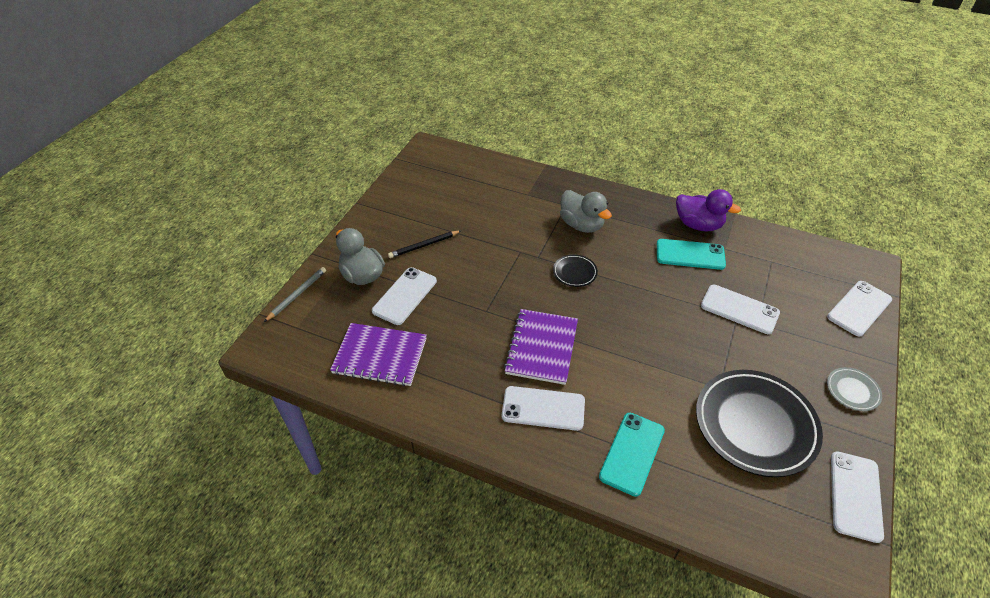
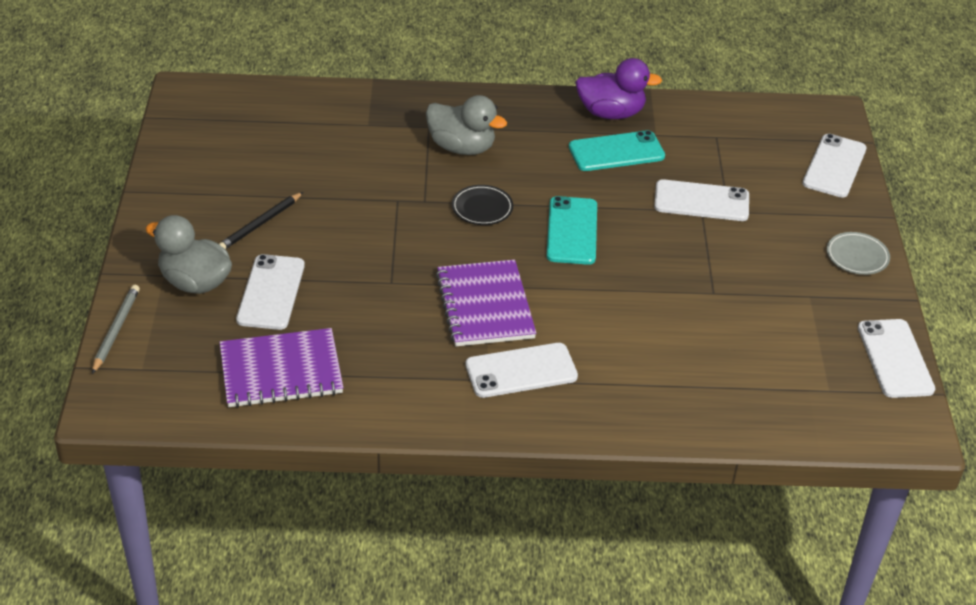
camera: 25 degrees left, 5 degrees down
(632, 453) = (646, 387): turquoise phone -> turquoise phone (572, 231)
(755, 425) = (768, 320): black plate -> none

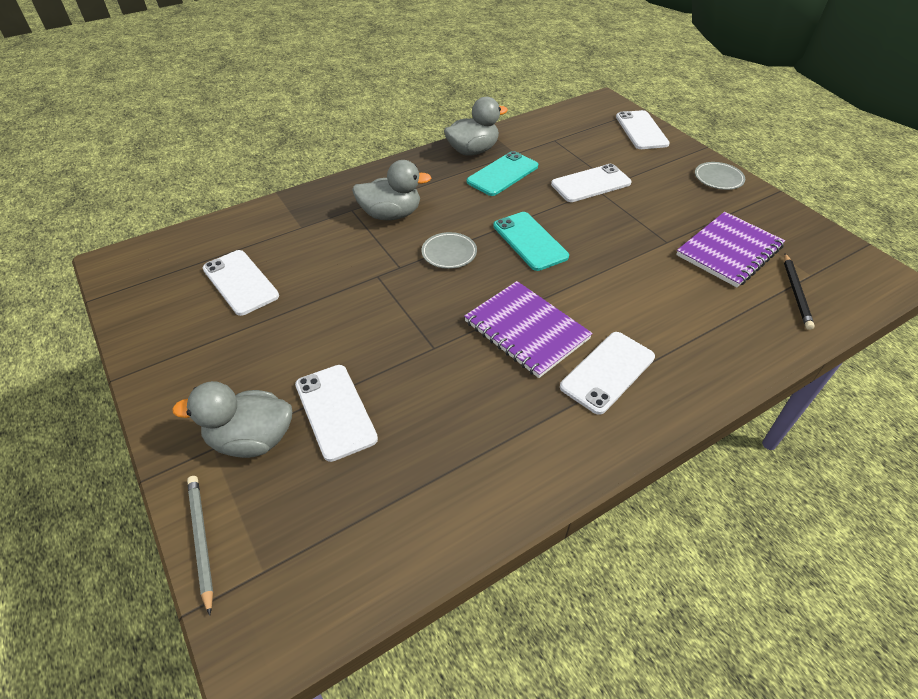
camera: 30 degrees left, 5 degrees up
(260, 224) = (273, 350): black pencil -> black pencil (795, 292)
(281, 371) = (410, 488): purple notebook -> purple notebook (729, 251)
(482, 208) = (449, 253): black plate -> grey plate
(611, 113) = (473, 151): purple duck -> grey duck
(895, 358) = (818, 233): white phone -> white phone (240, 282)

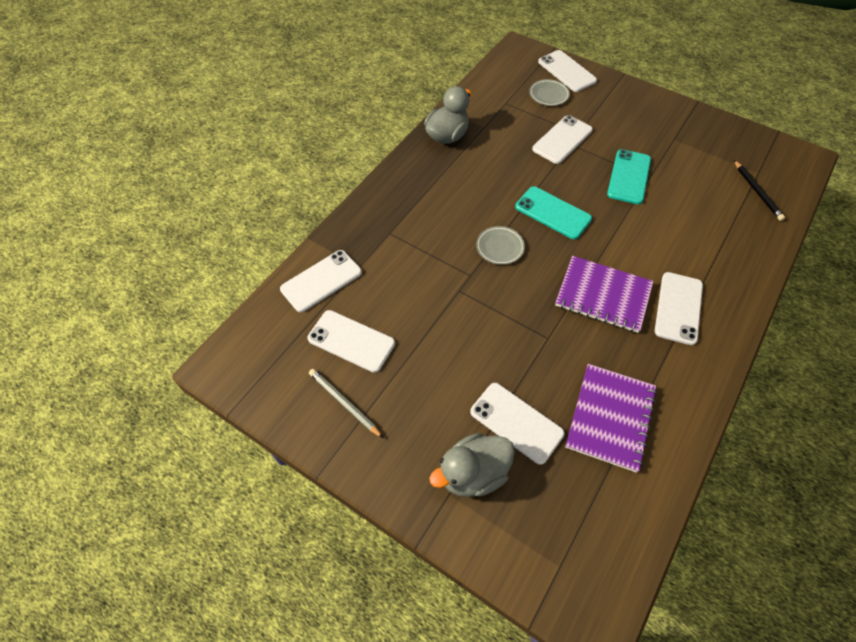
camera: 25 degrees left, 10 degrees up
(201, 540) = (500, 567): grey pencil -> grey pencil (344, 403)
(257, 227) = (321, 281): none -> white phone
(391, 214) = (426, 226): grey duck -> none
(502, 174) = (488, 153): turquoise phone -> turquoise phone (629, 177)
(718, 178) = (650, 103): grey plate -> grey plate (548, 95)
(729, 251) = (695, 171): purple notebook -> purple notebook (610, 417)

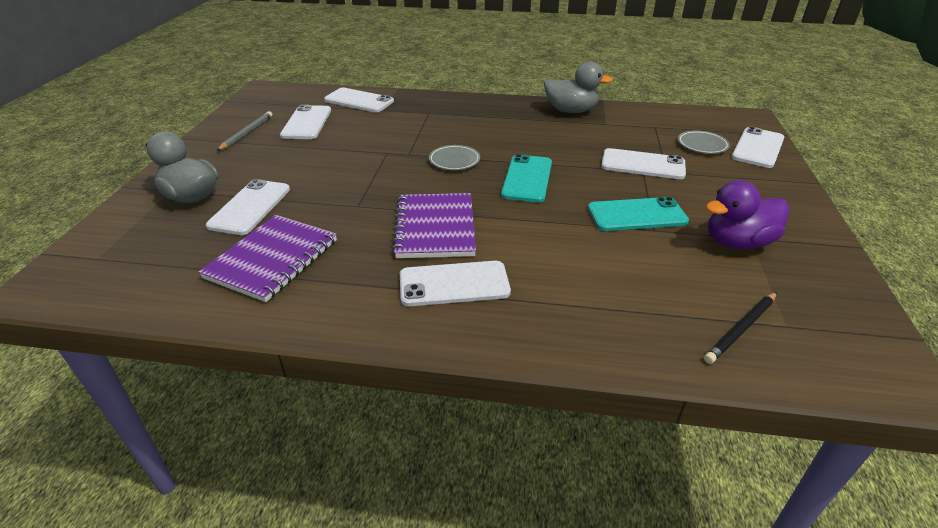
camera: 65 degrees right, 20 degrees down
(610, 417) = (272, 259): purple notebook -> purple notebook turned 60 degrees counterclockwise
(677, 147) = (737, 242): none -> purple duck

